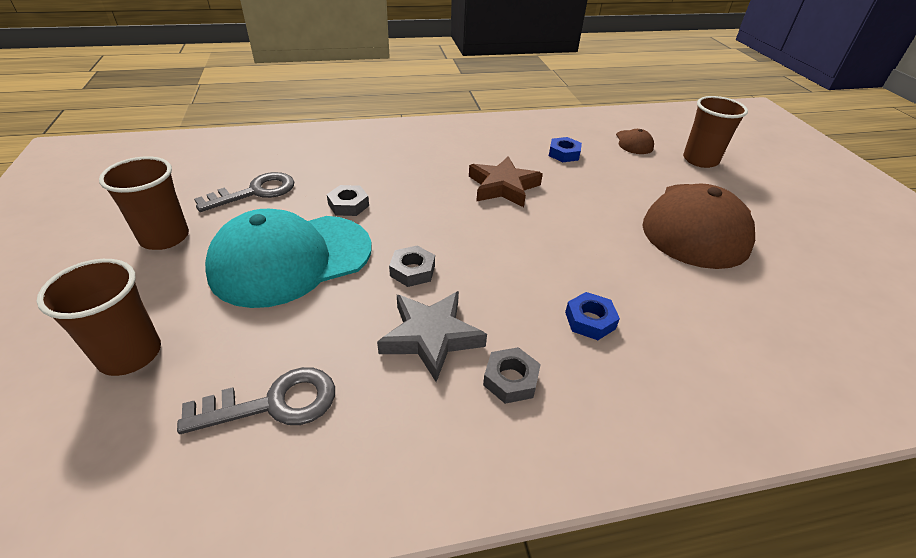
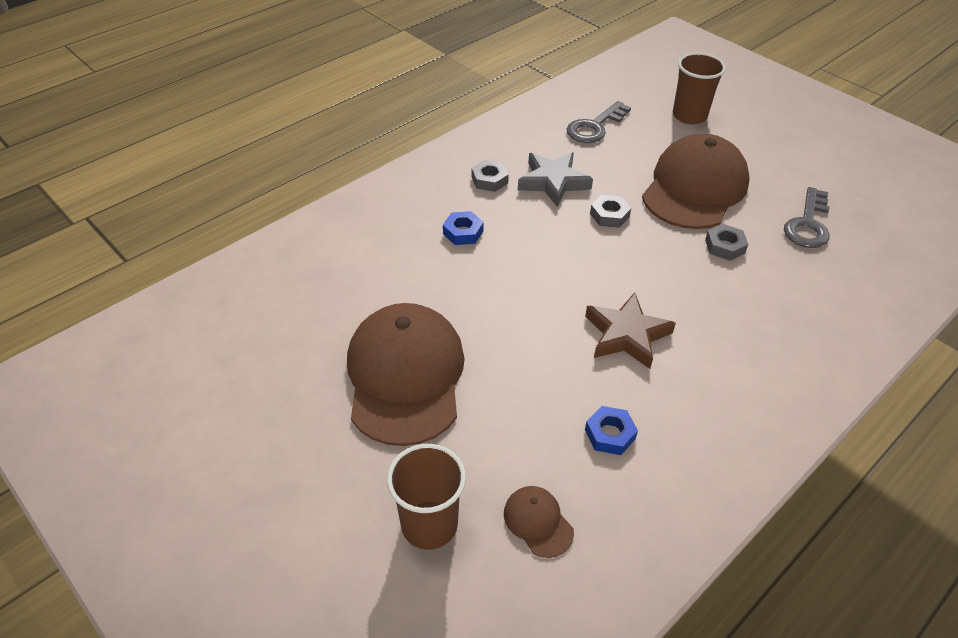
camera: 150 degrees right, 5 degrees up
(164, 237) = (792, 166): brown cup -> none
(291, 259) = (694, 188): turquoise cap -> brown cap

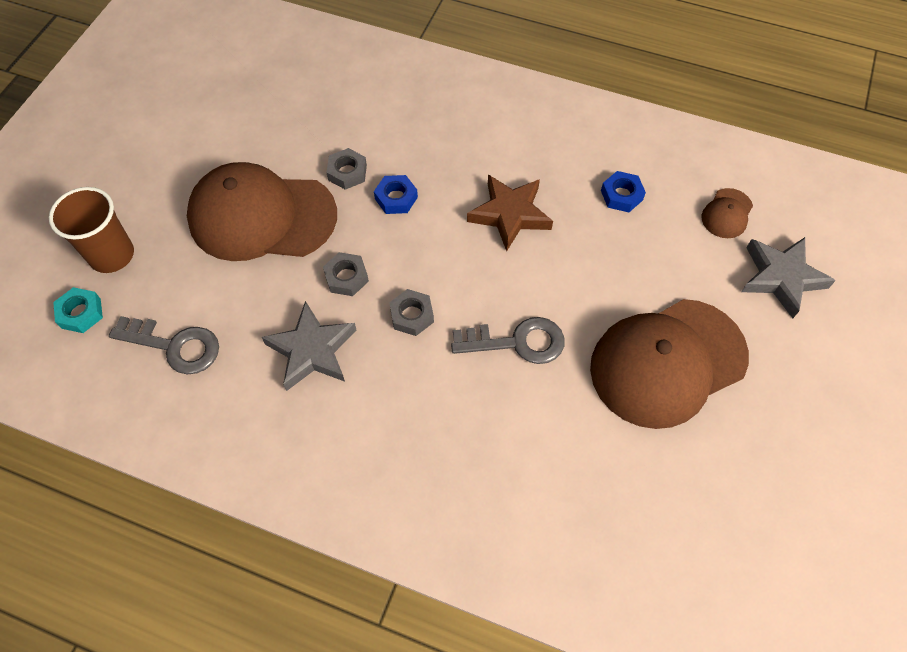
camera: 115 degrees left, 15 degrees up
(429, 525) = (781, 278): brown cup -> grey star
(463, 232) = (448, 405): blue nut -> blue nut (396, 198)
(489, 180) = (339, 419): grey nut -> grey nut (412, 315)
(644, 97) = (81, 313): none -> turquoise nut
(808, 224) = (280, 119): grey key -> grey key (517, 342)

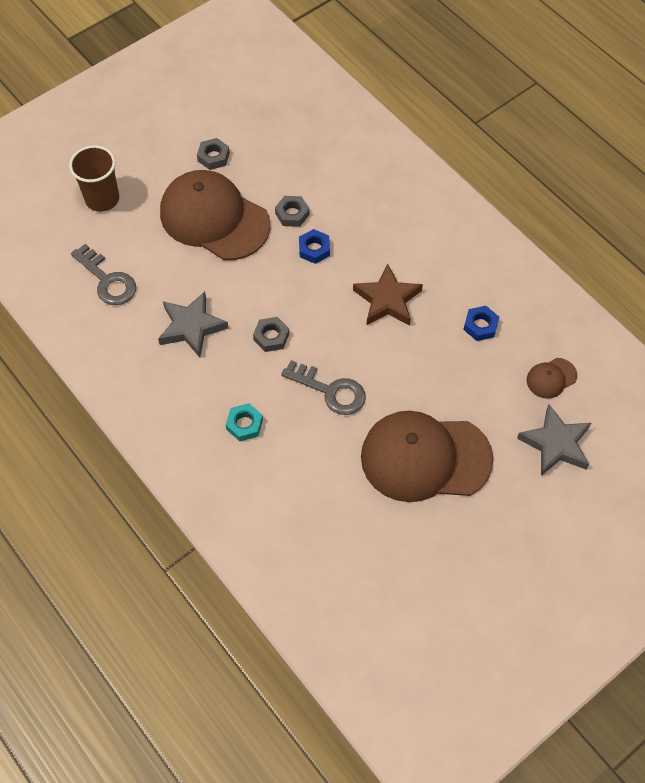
camera: 30 degrees right, 0 degrees up
(81, 313) = (62, 229): turquoise nut -> turquoise nut (244, 424)
(346, 277) = (244, 289): grey nut -> grey nut (213, 157)

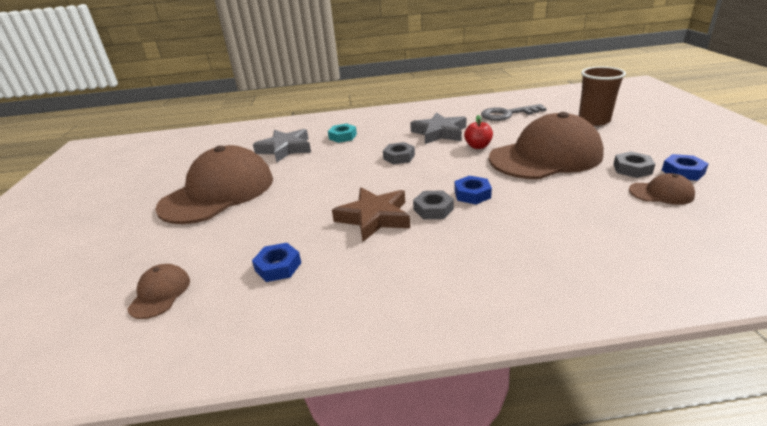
camera: 125 degrees right, 30 degrees down
(204, 127) = (682, 172): none -> blue nut
(214, 278) = (478, 146): none -> red apple
(250, 137) = (661, 193): none -> brown cap
(292, 214) = (527, 193): grey nut -> grey nut (433, 209)
(330, 391) = (324, 169): grey key -> none
(555, 444) = (112, 264): grey star -> grey star (285, 149)

